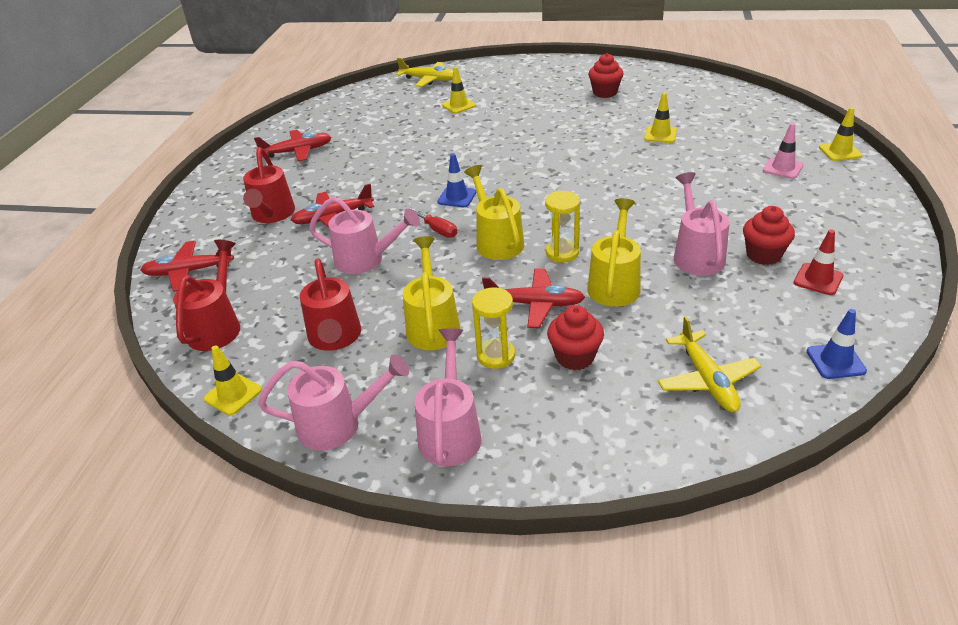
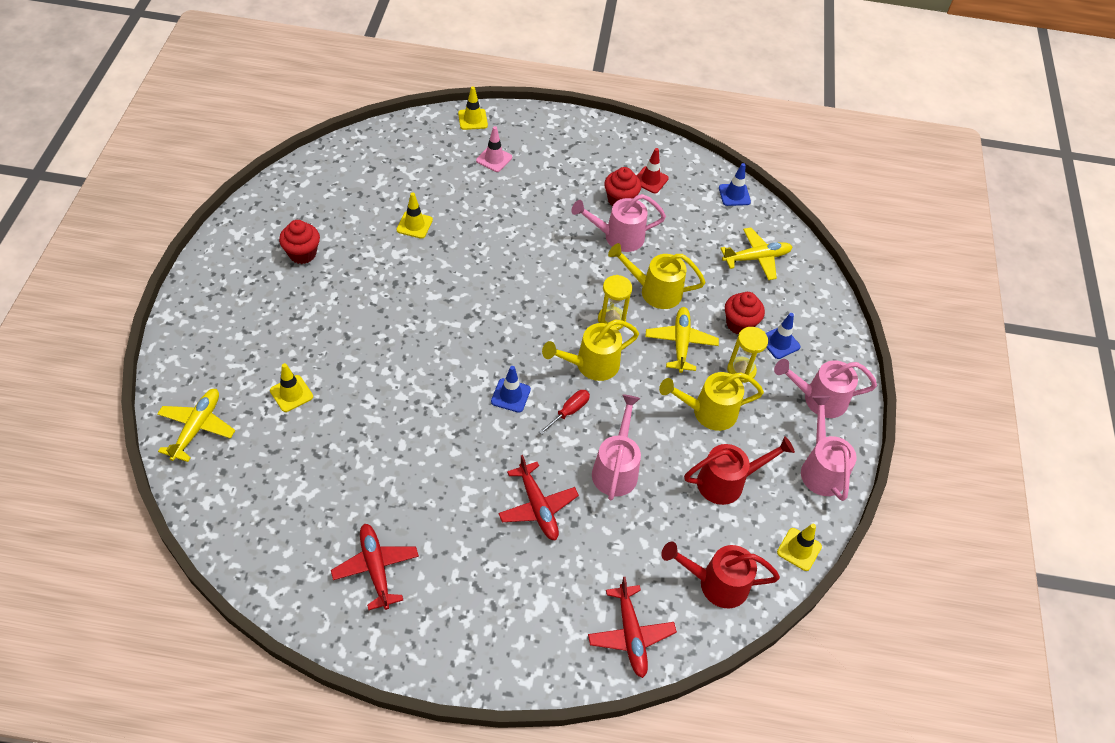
camera: 100 degrees left, 15 degrees up
(272, 215) = (526, 571): red watering can -> none
(534, 304) = (680, 343): red plane -> yellow plane
(547, 396) = (779, 343): none -> blue traffic cone

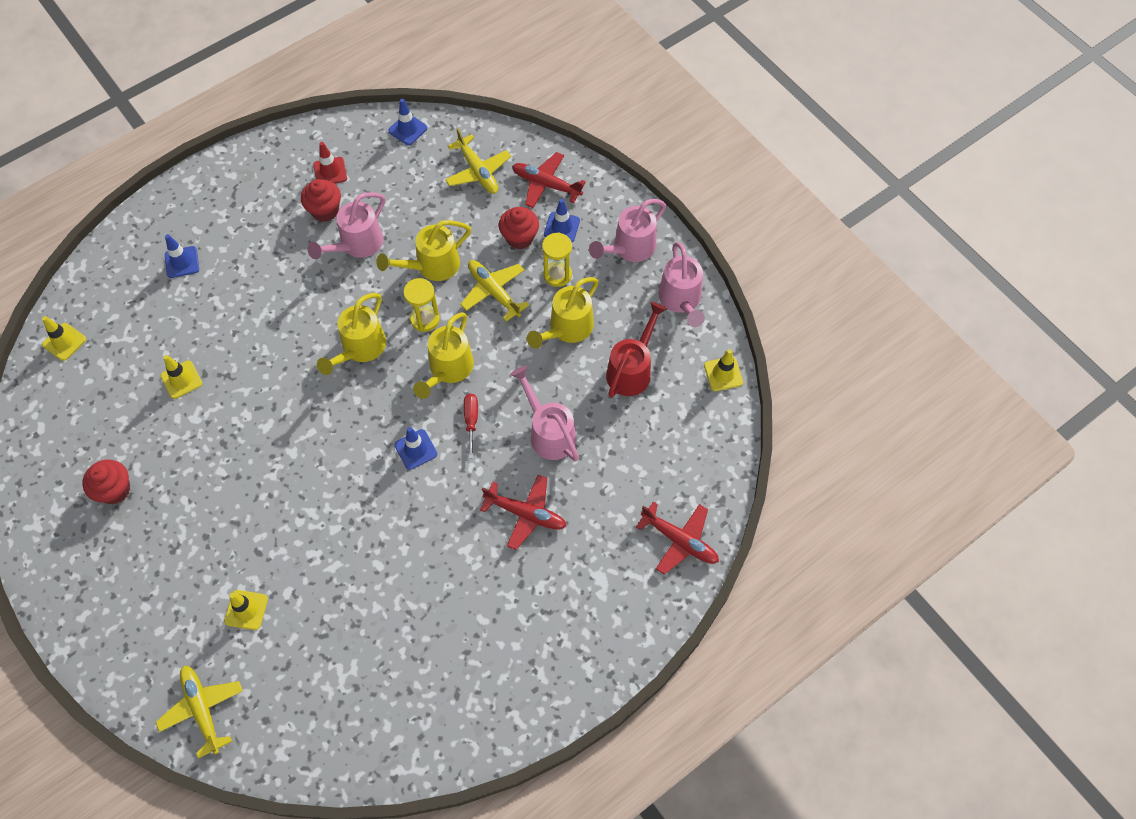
camera: 40 degrees left, 10 degrees up
(376, 568) = (463, 671): red plane -> red plane (546, 184)
(472, 119) = (122, 241): yellow traffic cone -> yellow traffic cone (64, 342)
(494, 159) = (182, 262): pink traffic cone -> blue traffic cone
(546, 301) = (360, 349): none -> yellow watering can
(716, 583) = (696, 450): red watering can -> none
(756, 258) = (478, 171): yellow plane -> yellow plane turned 120 degrees clockwise
(821, 468) = (681, 300): pink watering can -> pink watering can turned 135 degrees counterclockwise

